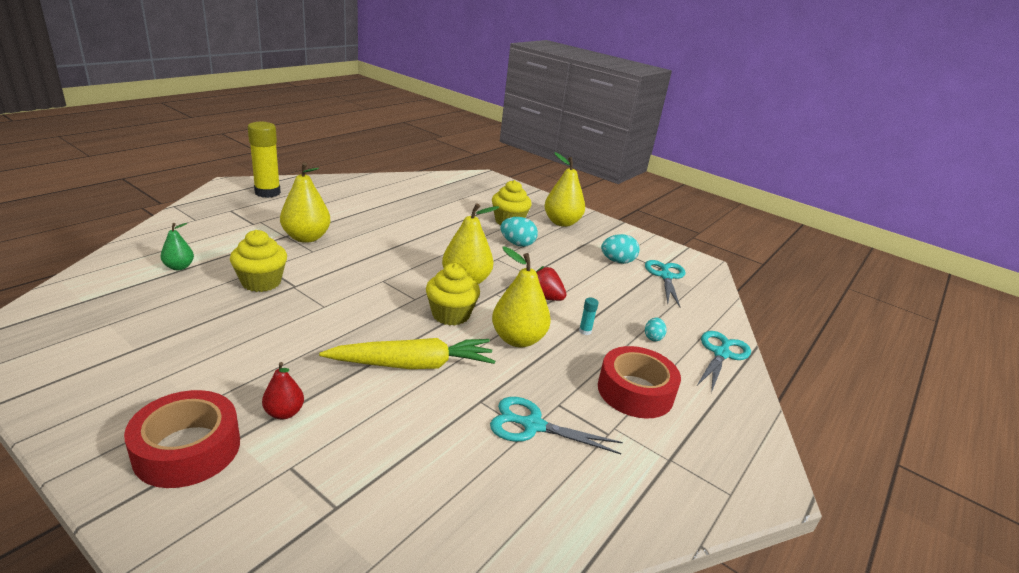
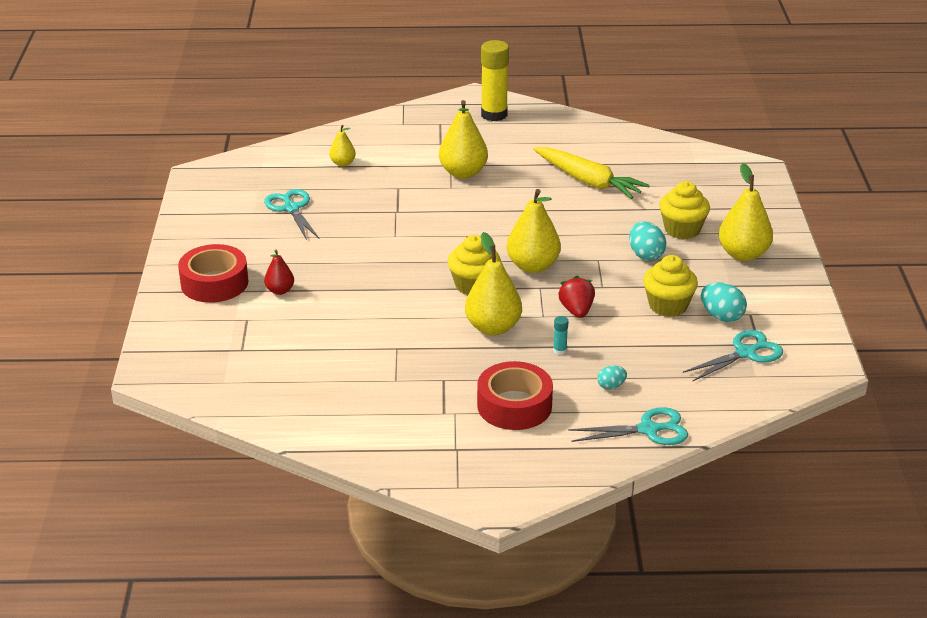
camera: 55 degrees right, 5 degrees up
(179, 267) = (342, 163): green pear -> yellow pear
(261, 282) = (379, 198): yellow cupcake -> yellow cupcake (668, 306)
(413, 365) = (391, 304): yellow carrot -> yellow carrot (588, 181)
(533, 425) = (404, 379): turquoise scissors -> turquoise scissors (291, 208)

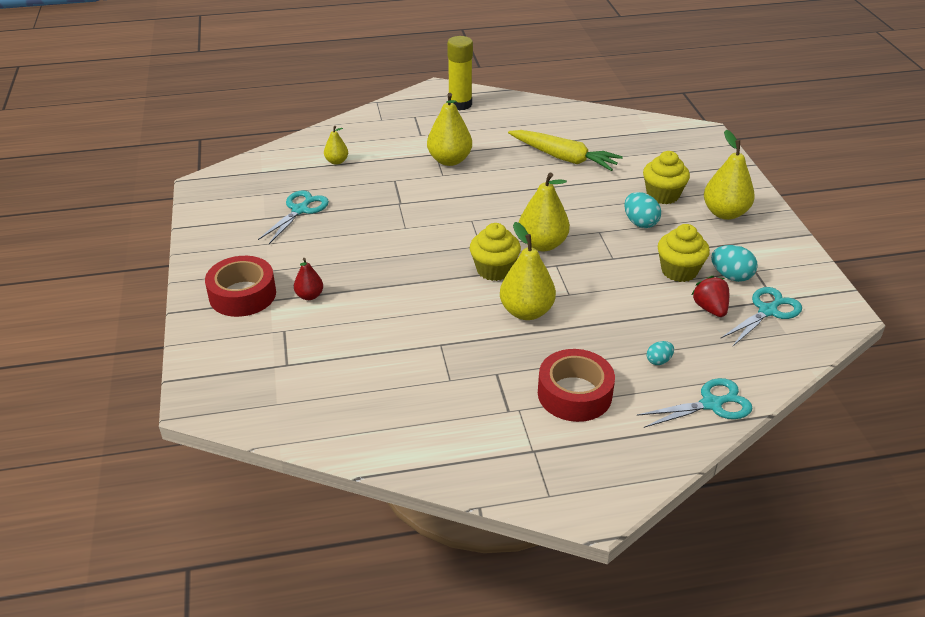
camera: 10 degrees left, 5 degrees up
(291, 208) = (300, 210): turquoise scissors -> turquoise scissors turned 60 degrees clockwise
(560, 351) = (597, 329): turquoise glue stick -> none
(576, 311) = (598, 285): red strawberry -> red strawberry (710, 309)

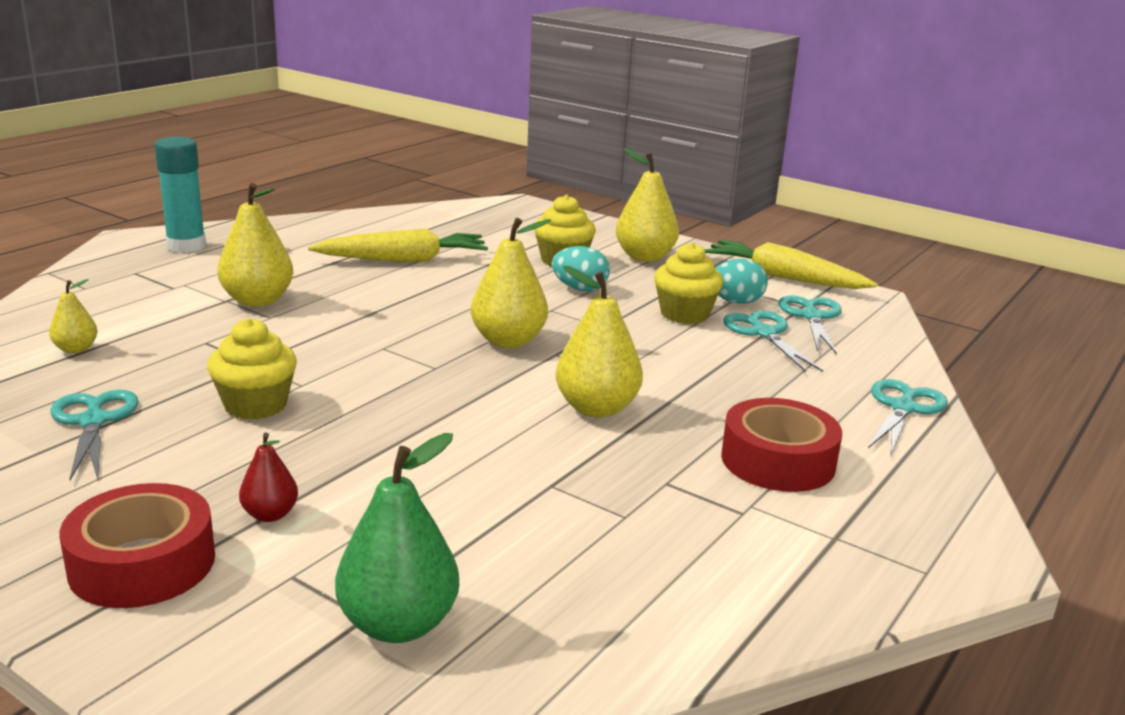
camera: 45 degrees left, 15 degrees down
(293, 375) = (398, 625): none -> green pear
(460, 104) = (186, 246): yellow glue stick -> turquoise glue stick
(494, 270) = (492, 384): yellow cupcake -> yellow cupcake (255, 405)
(658, 361) = (798, 394): turquoise egg -> none
(710, 309) = (764, 333): red strawberry -> turquoise scissors
(802, 271) = (784, 278): none -> yellow carrot

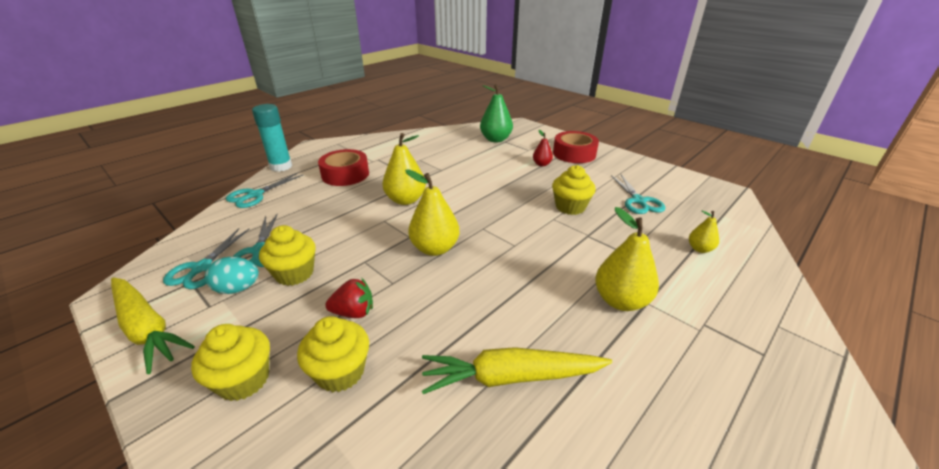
camera: 170 degrees left, 10 degrees up
(186, 246) = (769, 422): turquoise glue stick -> turquoise glue stick (281, 166)
(580, 289) = (354, 312): turquoise egg -> red strawberry
(645, 257) = (244, 380): yellow pear -> yellow cupcake

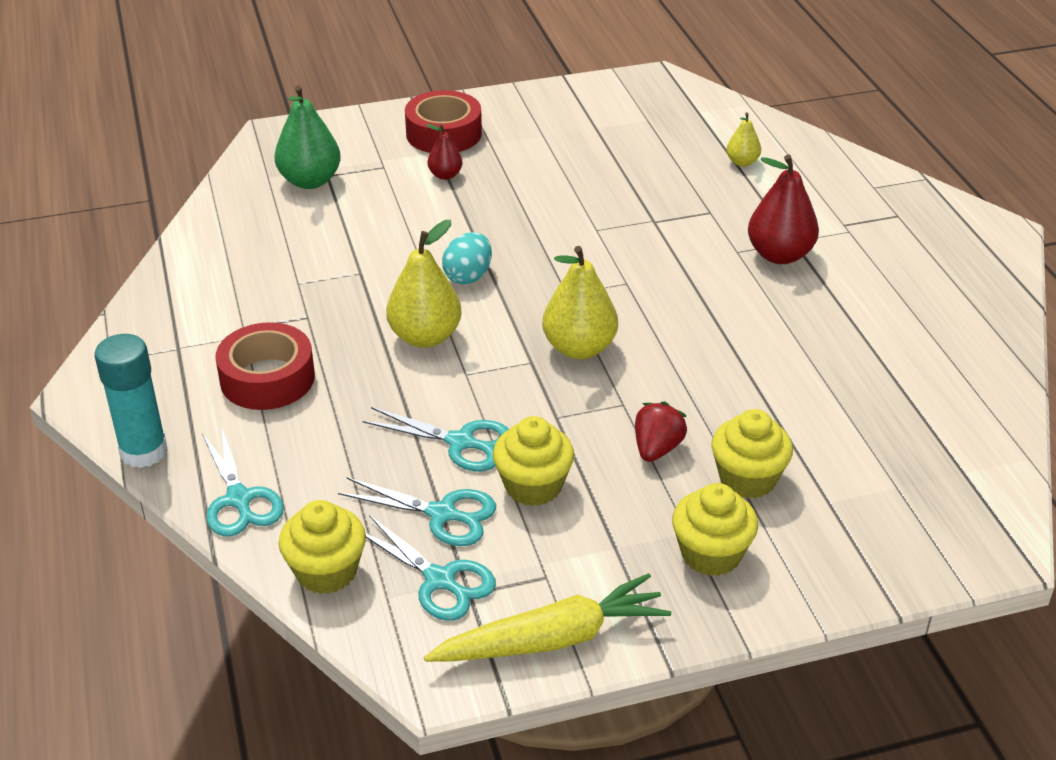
camera: 60 degrees left, 5 degrees up
(238, 289) = (526, 545): turquoise egg -> turquoise egg (468, 276)
(511, 377) = (829, 367): yellow carrot -> none
(570, 207) = (582, 204): yellow cupcake -> yellow cupcake (326, 571)
(621, 301) = (779, 255): yellow pear -> red pear
(638, 201) = (618, 149): turquoise scissors -> turquoise scissors (460, 442)

